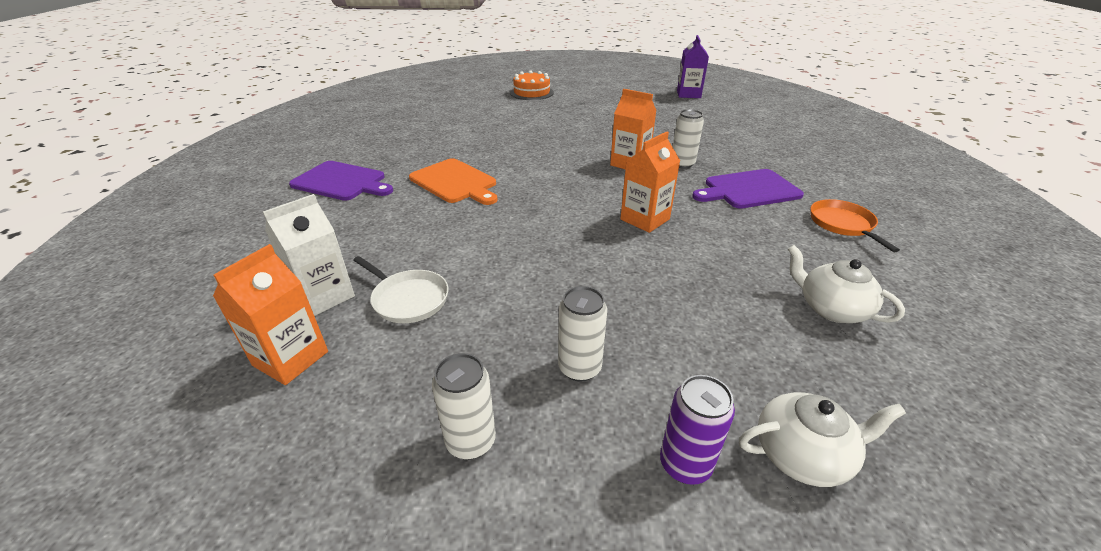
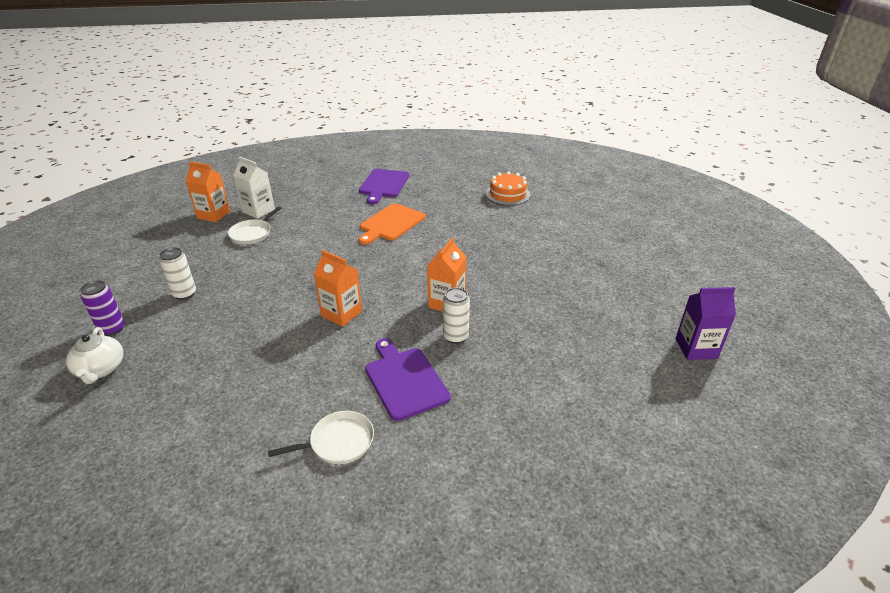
camera: 80 degrees right, 0 degrees up
(471, 441) = (149, 268): white can -> none
(531, 93) = (612, 230): orange cake -> orange cake (507, 194)
(831, 309) = (212, 406): white teapot -> none
(842, 224) = (338, 442): orange pan -> white pan

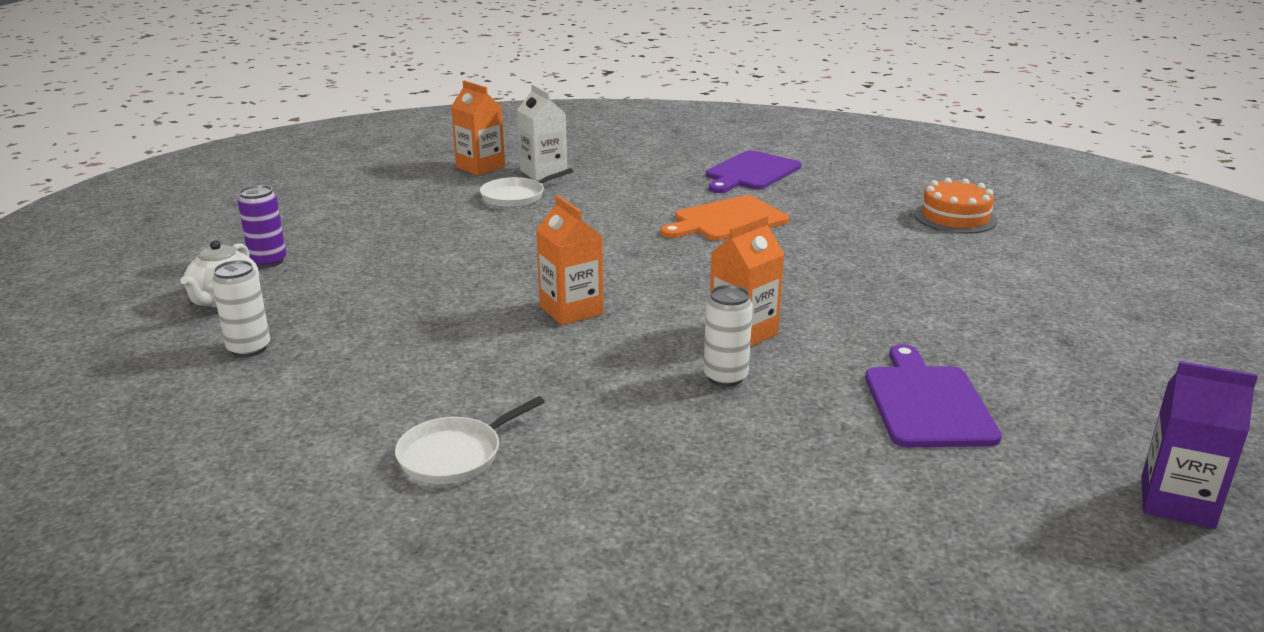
camera: 25 degrees right, 10 degrees down
(184, 294) = (380, 244): white can -> white can (249, 348)
(338, 442) = (454, 455): white pan -> white pan turned 135 degrees clockwise
(405, 380) = (605, 410): purple cutting board -> purple cutting board (927, 403)

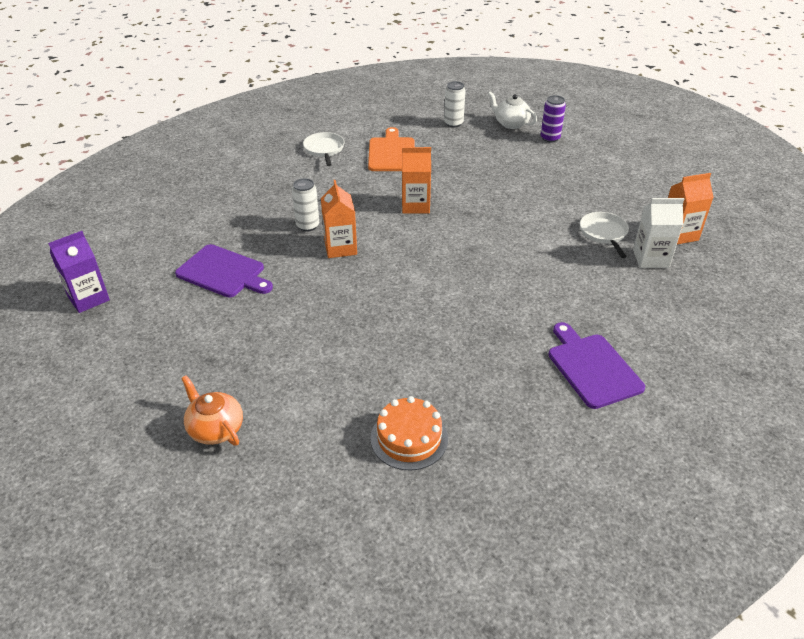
camera: 120 degrees right, 15 degrees up
(726, 220) = (495, 308): orange cutting board -> orange cutting board (392, 153)
(1122, 299) = (215, 429): none -> orange teapot

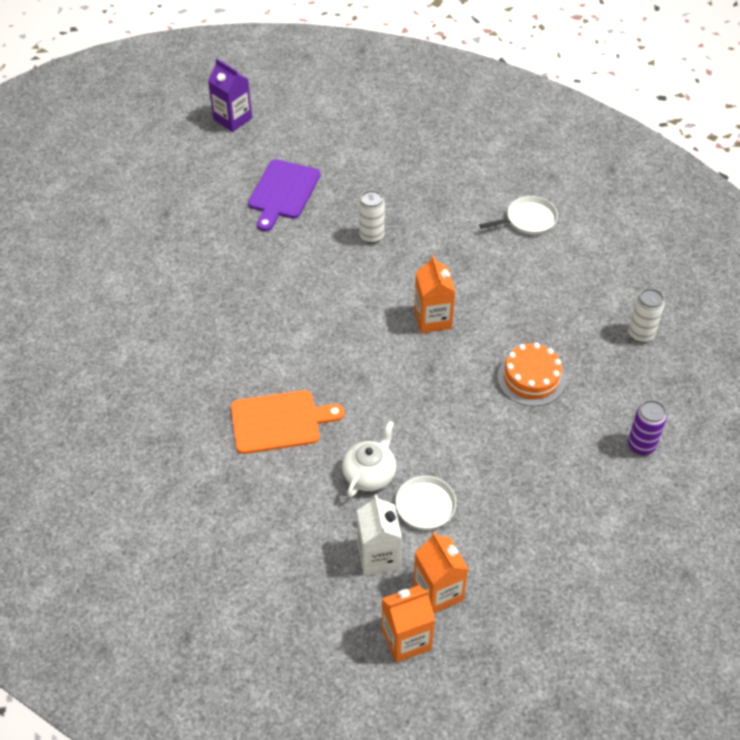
camera: 80 degrees right, 10 degrees up
(215, 429) = (90, 236): orange teapot -> none
(340, 248) = (339, 268): orange carton -> orange carton (406, 639)
(392, 153) = (541, 282): orange cutting board -> orange cutting board (279, 421)
(409, 438) = (85, 358): orange cake -> orange cake (531, 378)
(511, 123) = (666, 397): white teapot -> white teapot (369, 474)
(592, 368) = (182, 493): purple cutting board -> none

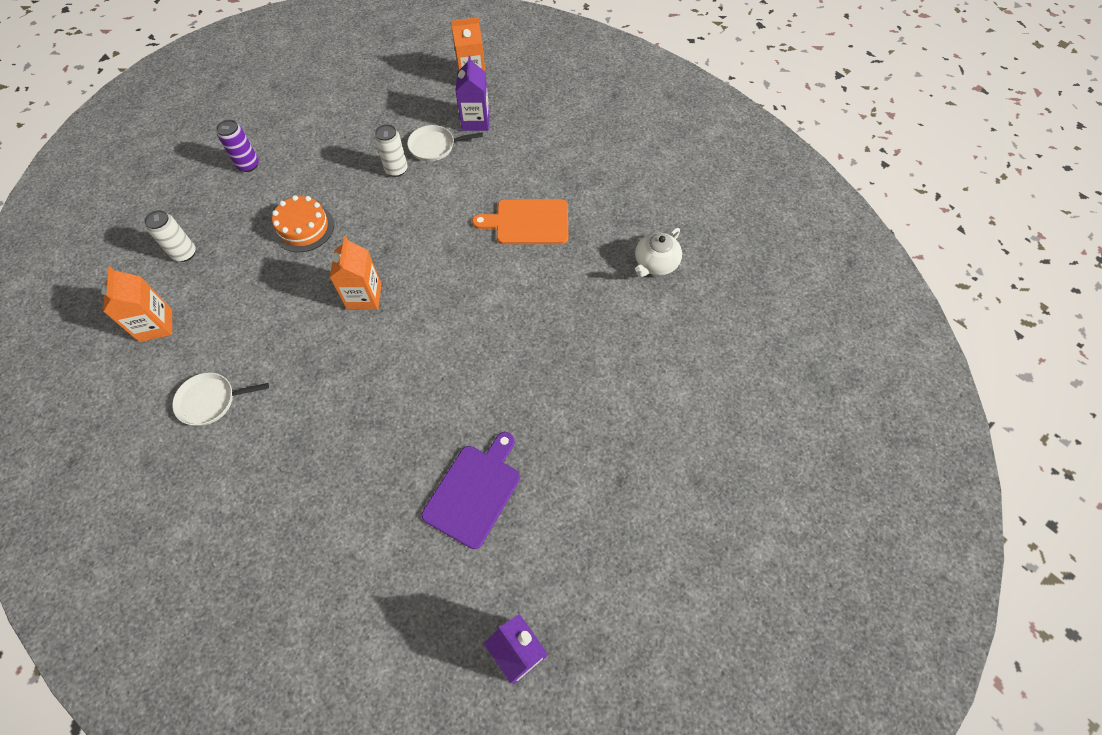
camera: 170 degrees left, 10 degrees up
(369, 474) = (465, 173): white teapot -> white teapot (655, 264)
(371, 236) = (390, 407): white can -> white can (396, 169)
(378, 556) = (475, 121): white carton -> purple carton
(438, 592) = (442, 97): orange carton -> orange carton (155, 325)

